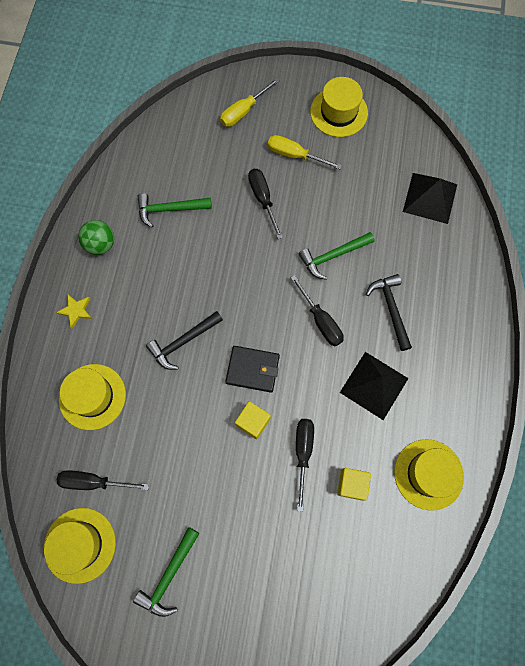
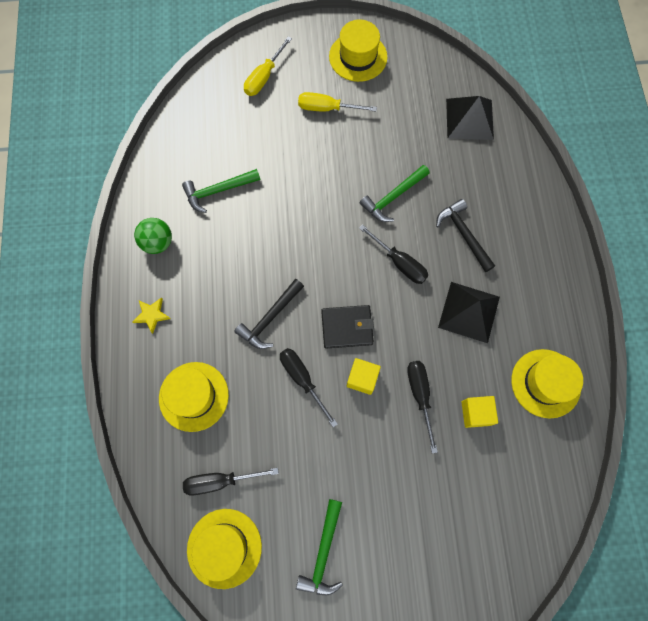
camera: 15 degrees left, 0 degrees up
(263, 199) = (308, 159): black screwdriver -> black screwdriver (302, 379)

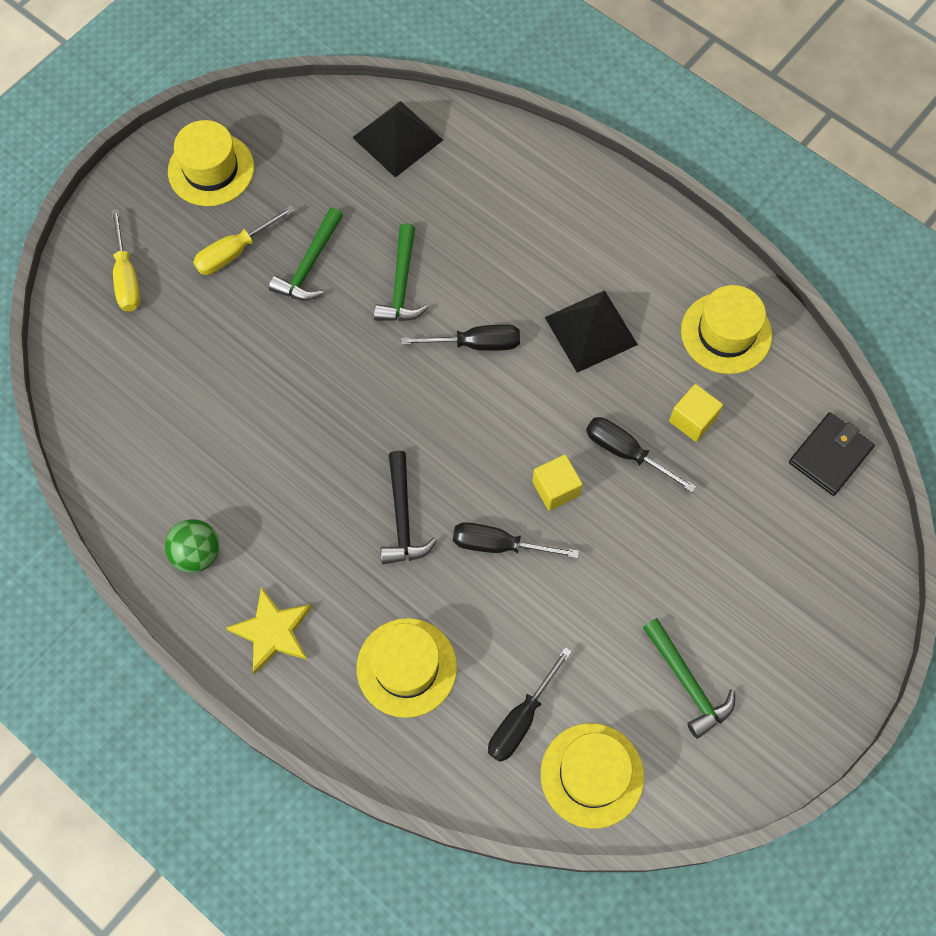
camera: 45 degrees left, 5 degrees down
(152, 315) = (272, 632): yellow star -> yellow star, size x1.57
(218, 191) = (206, 440): green hammer -> green hammer (310, 264)
(347, 327) = (489, 454): black wallet -> black wallet (830, 455)
(463, 235) = (510, 260): black hammer -> none

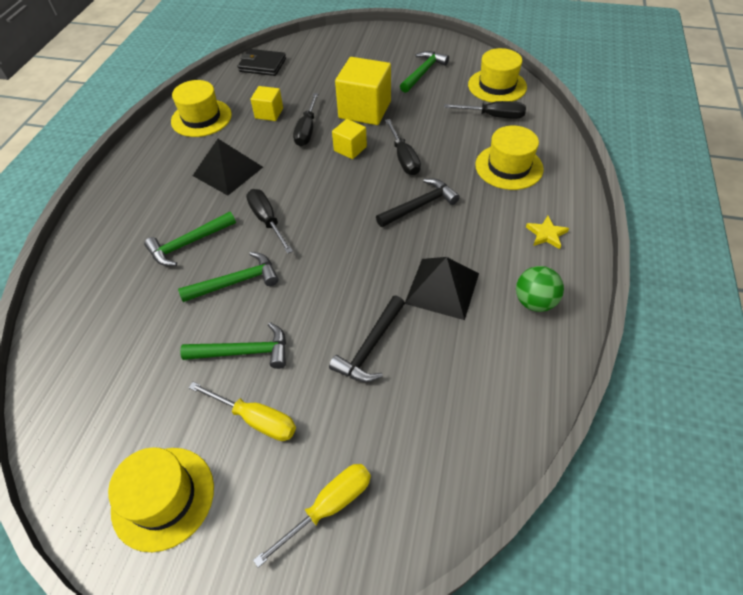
camera: 115 degrees left, 15 degrees down
(246, 372) = (370, 347): none -> black hammer
(272, 632) = (546, 234): yellow star -> yellow star, size x0.64
(397, 138) = (82, 348): black pyramid -> black pyramid (442, 288)
(485, 257) = (189, 243): none -> green hammer
(633, 548) = (365, 110): none -> yellow cube

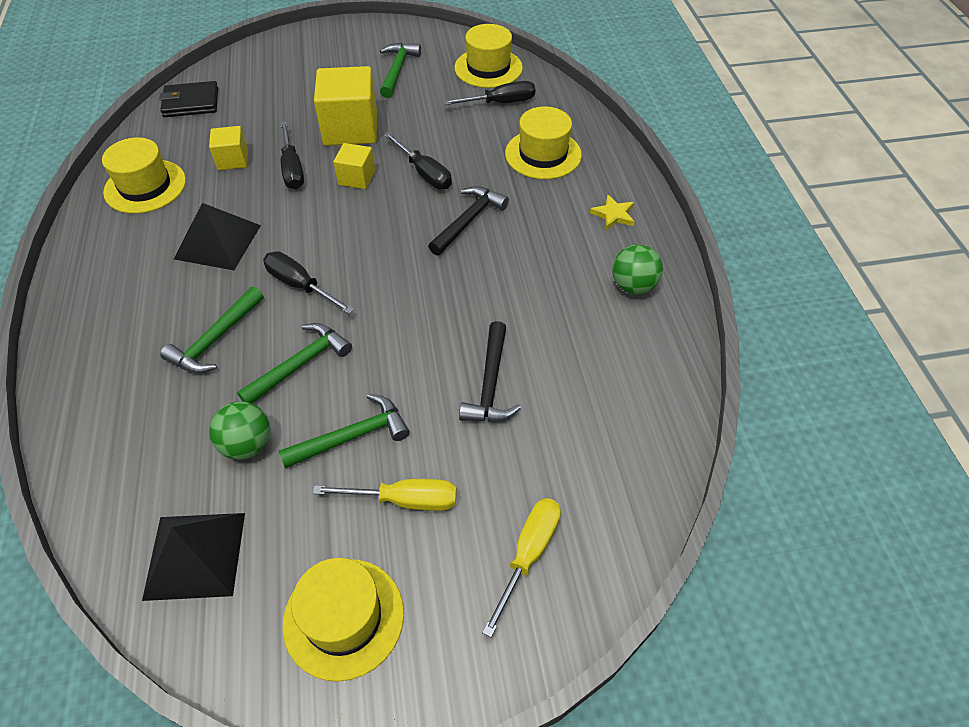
camera: 25 degrees left, 0 degrees up
(168, 331) = (247, 444): none -> green ball
(442, 288) = (535, 300): black pyramid -> black pyramid (195, 555)

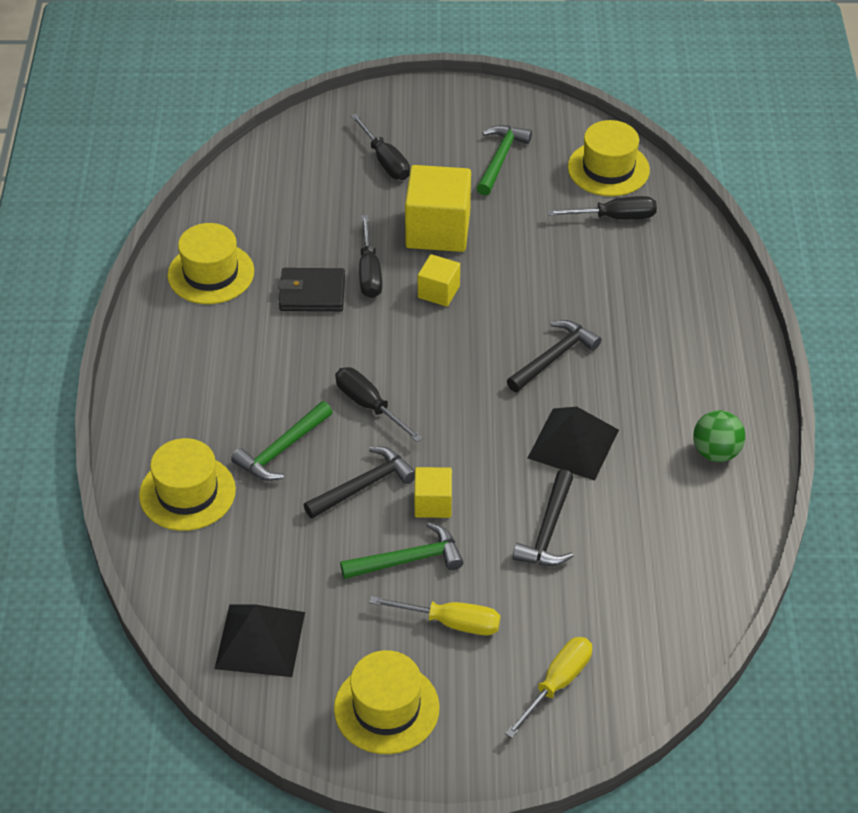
camera: 10 degrees right, 5 degrees down
(191, 103) = (260, 175): black wallet -> black wallet (312, 293)
(218, 241) = (286, 347): black pyramid -> black pyramid (573, 443)
(233, 160) = (305, 253): yellow cube -> yellow cube (433, 503)
(247, 444) = (309, 553): green ball -> none
(300, 364) = (363, 486): green hammer -> black hammer
(424, 173) = (514, 296): black screwdriver -> black screwdriver (385, 161)
(543, 154) = (651, 289): yellow hat -> yellow hat (187, 492)
(613, 215) = (714, 371): yellow star -> none

